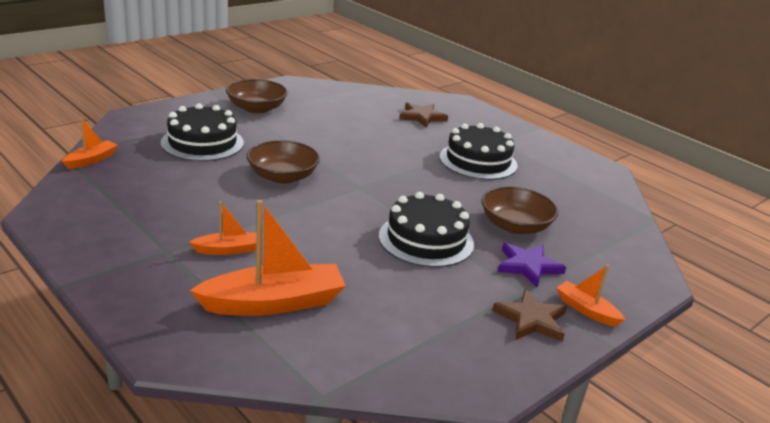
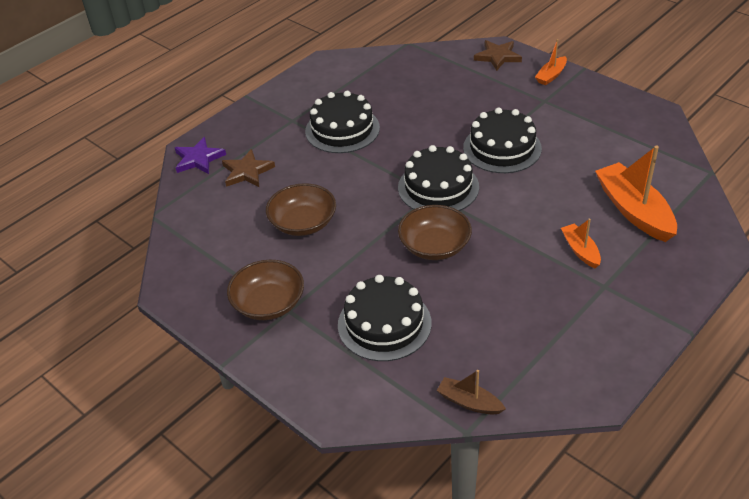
camera: 90 degrees left, 15 degrees up
(91, 160) = (469, 402): orange boat -> brown boat
(369, 192) = (438, 187): none -> black cake
(515, 226) = (454, 106): brown bowl -> brown bowl (303, 223)
(528, 266) = (511, 99): purple star -> purple star (198, 159)
(531, 320) = (577, 97): brown star -> brown star (498, 57)

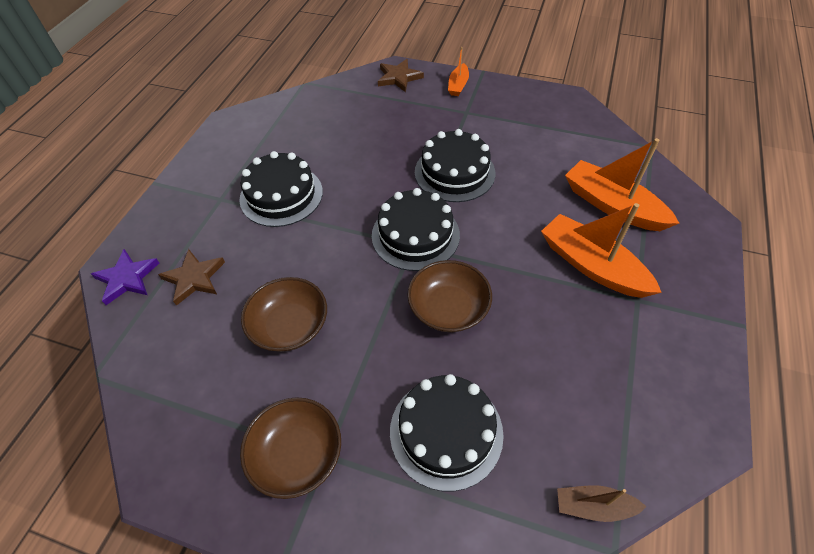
camera: 25 degrees left, 10 degrees up
(580, 250) = (592, 265): orange boat -> orange boat, size x1.93

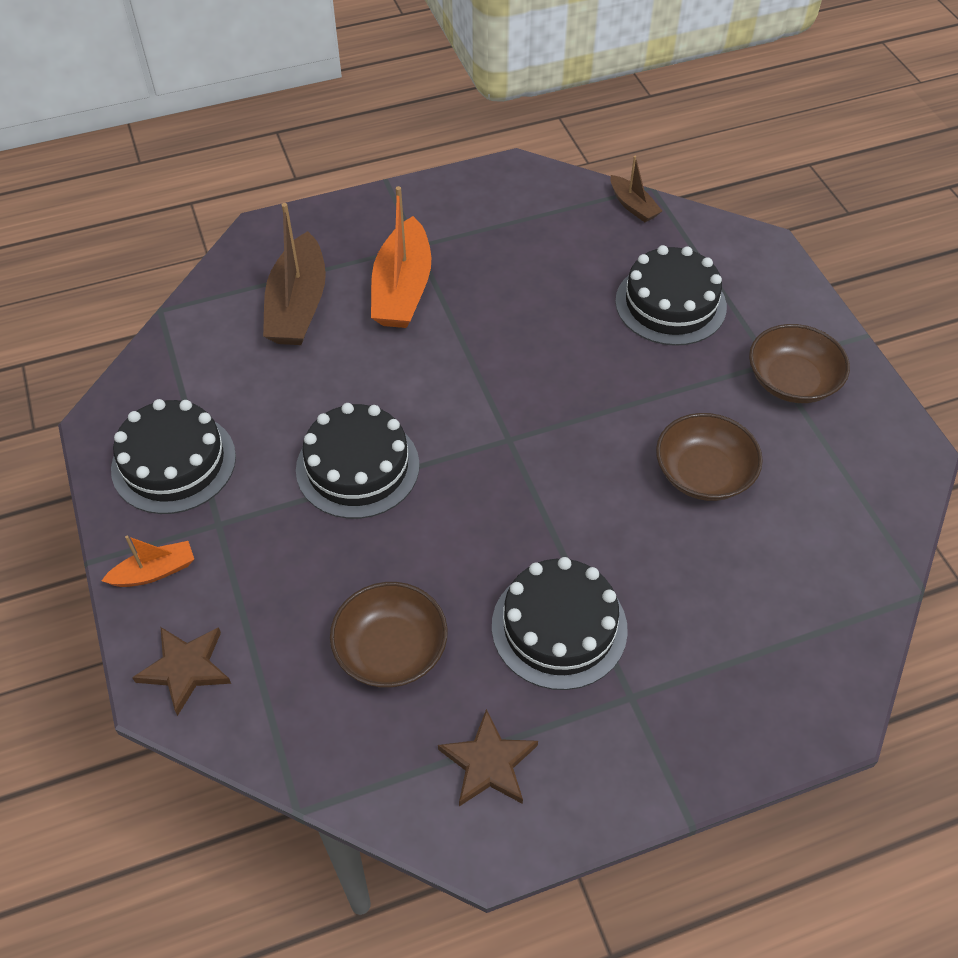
camera: 130 degrees left, 0 degrees up
(127, 278) = (825, 683): purple star -> none
(194, 278) = (751, 610): brown star -> brown star (488, 763)
(415, 235) = (492, 445): black cake -> black cake (174, 462)
(448, 308) = (556, 365): brown bowl -> brown bowl (391, 649)
(612, 205) = (298, 305): orange boat -> brown boat

